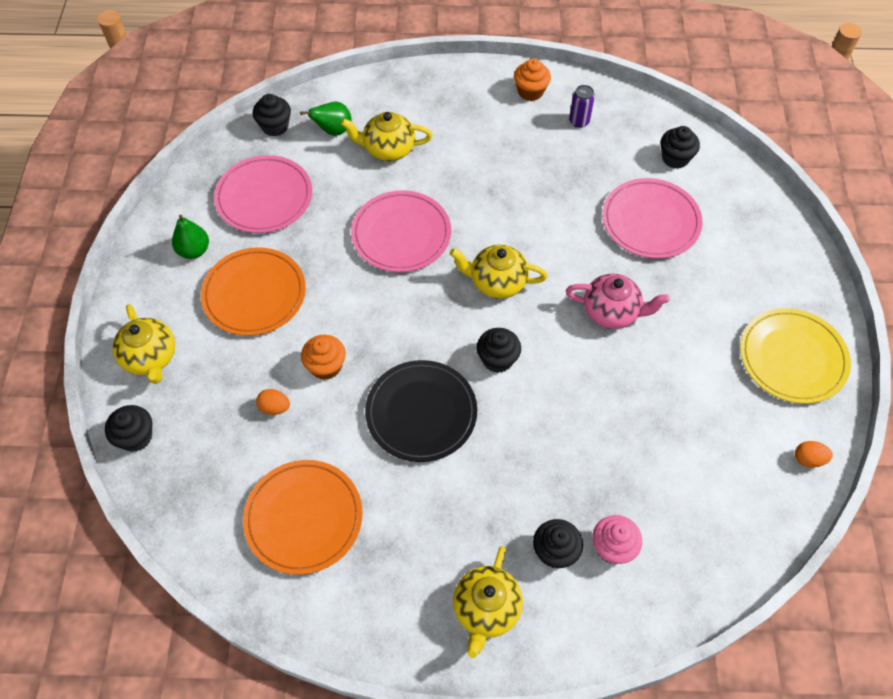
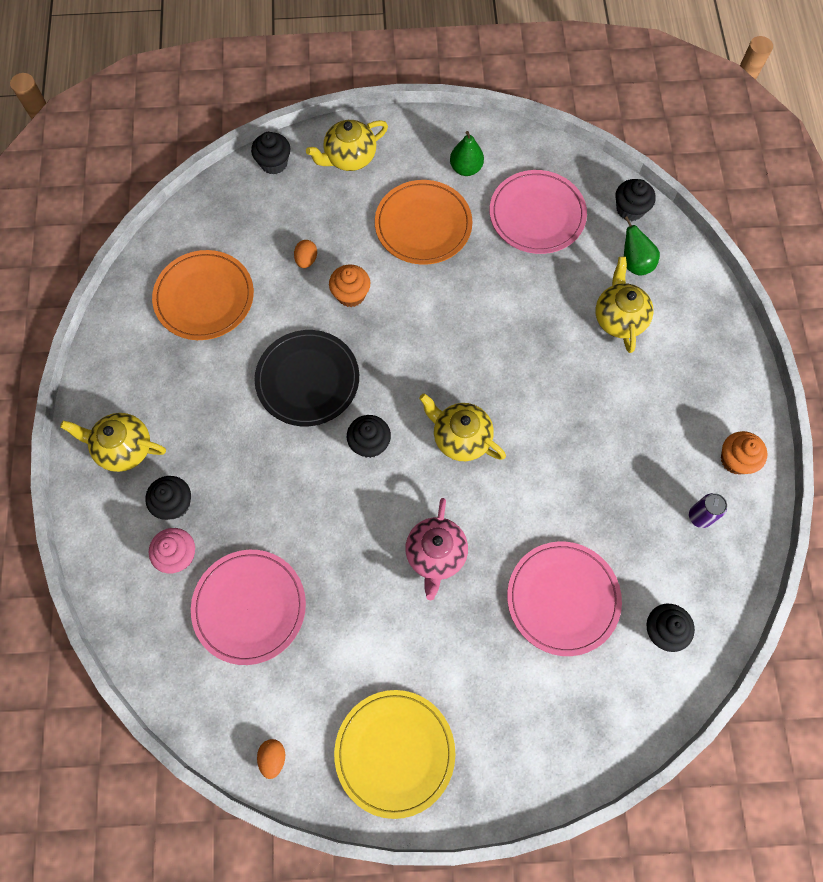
camera: 85 degrees right, 10 degrees up
(401, 234) = (509, 342): pink plate -> pink plate (249, 607)
(497, 282) = (460, 438): yellow teapot -> yellow teapot turned 60 degrees counterclockwise

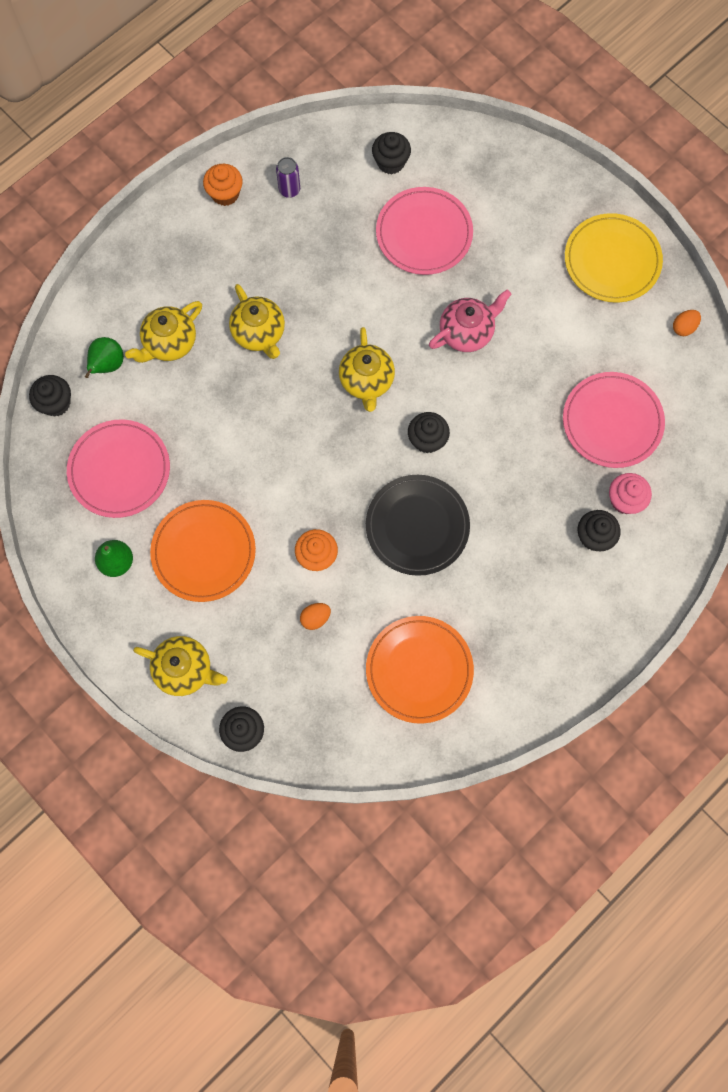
camera: 130 degrees left, 5 degrees up
(123, 448) = (590, 613): yellow teapot -> yellow teapot (259, 333)

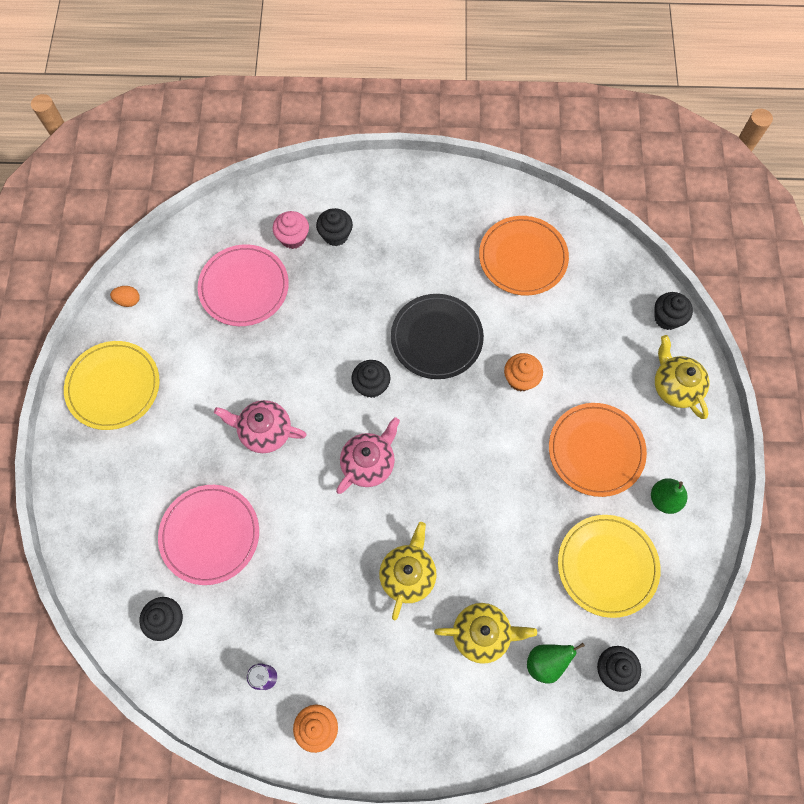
camera: 135 degrees left, 5 degrees down
(119, 470) = (607, 566): pink plate -> yellow plate
(315, 618) = (559, 342): orange egg -> none
(366, 381) = (369, 463): yellow teapot -> pink teapot

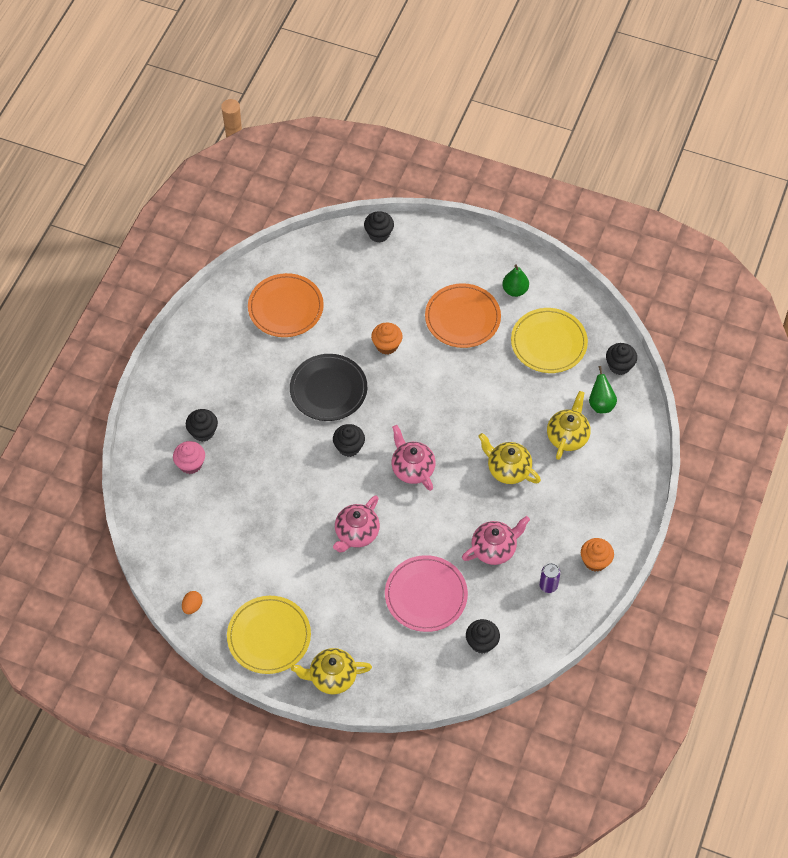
camera: 70 degrees left, 10 degrees down
(244, 287) = (220, 514): pink plate -> none
(295, 594) = (494, 549): none -> pink teapot
(675, 387) = (434, 250): yellow teapot -> yellow teapot (332, 677)

